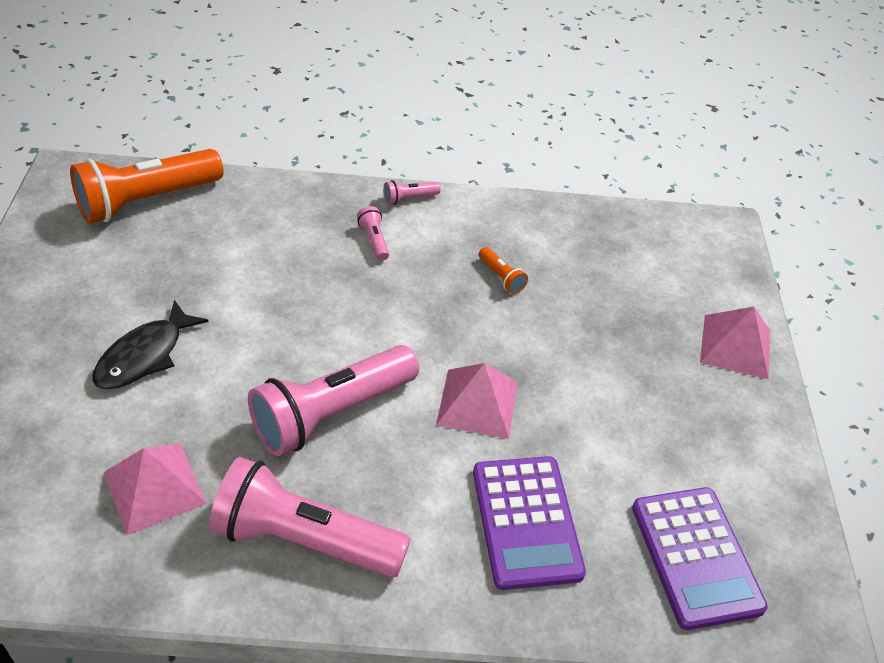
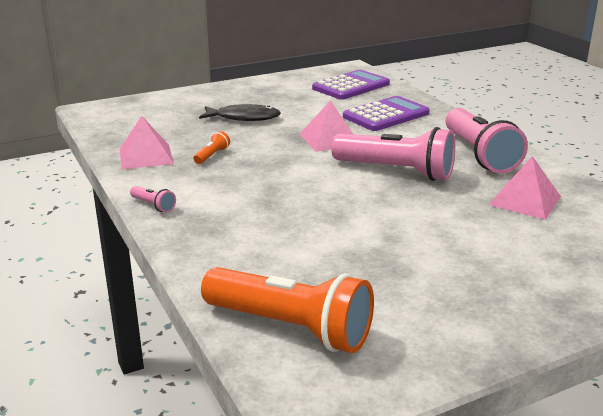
camera: 115 degrees left, 20 degrees down
(144, 355) = (451, 245): black fish -> black fish (244, 118)
(374, 240) = (221, 204): pink flashlight -> none
(735, 346) = (201, 95): pink pyramid -> pink pyramid (146, 156)

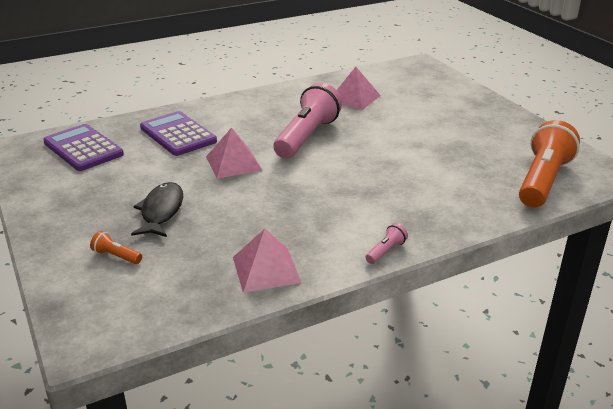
camera: 90 degrees left, 5 degrees up
(212, 155) = (268, 226): orange flashlight -> orange flashlight (116, 256)
(479, 155) = (276, 104): pink flashlight -> none

